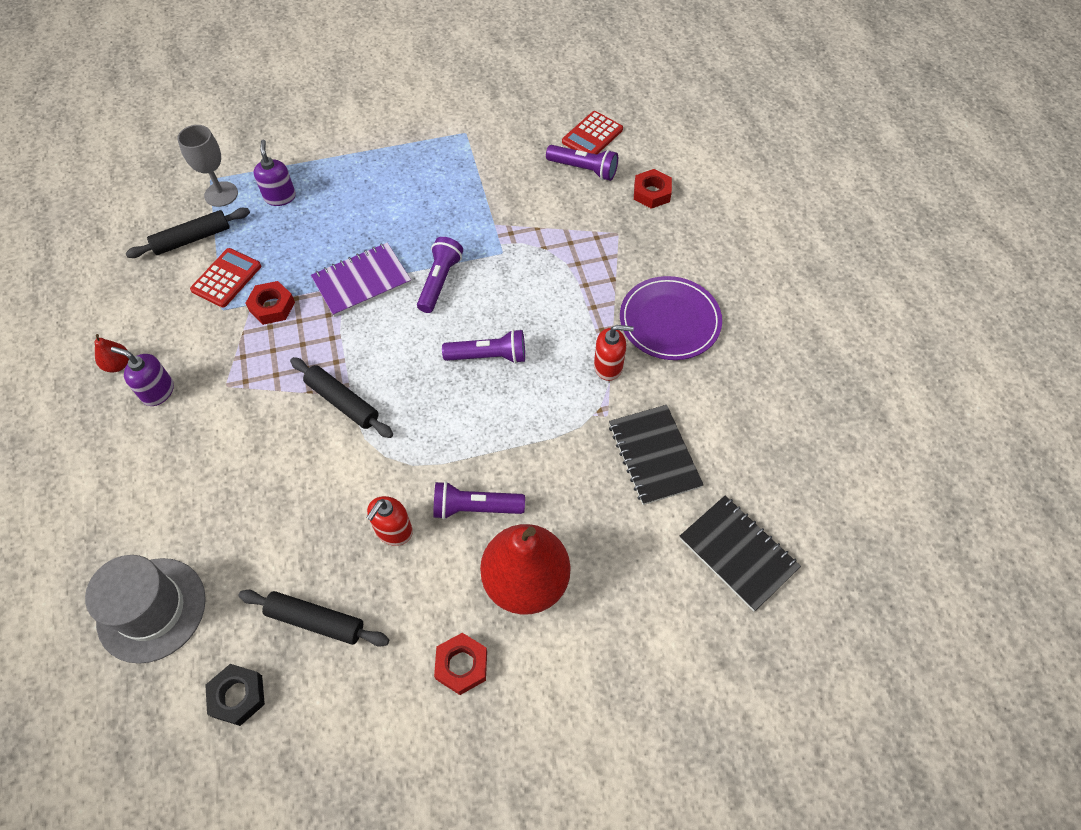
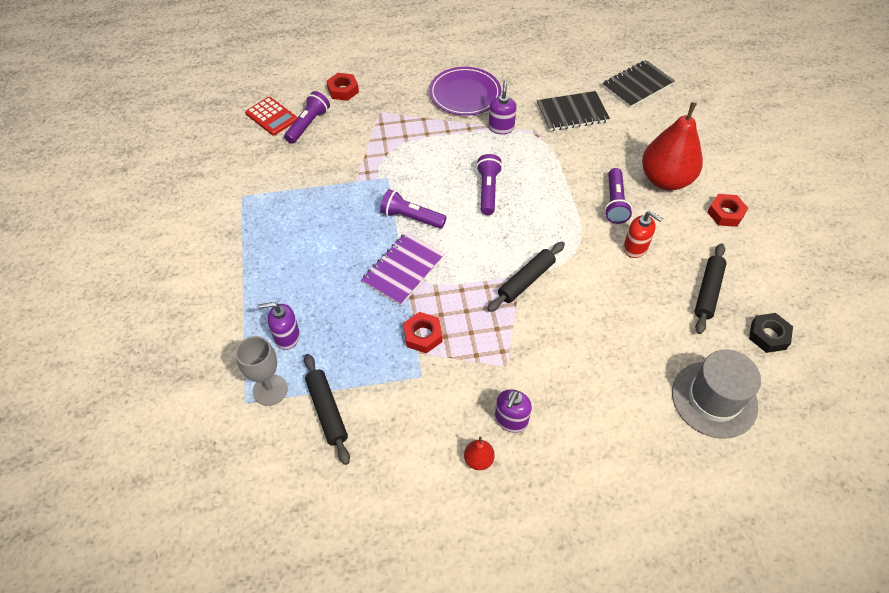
camera: 85 degrees left, 5 degrees down
(226, 278) = (384, 375): red calculator -> none
(362, 281) = (403, 270): purple notebook -> purple notebook turned 60 degrees clockwise
(608, 366) = (501, 127): red soap dispenser -> purple soap dispenser

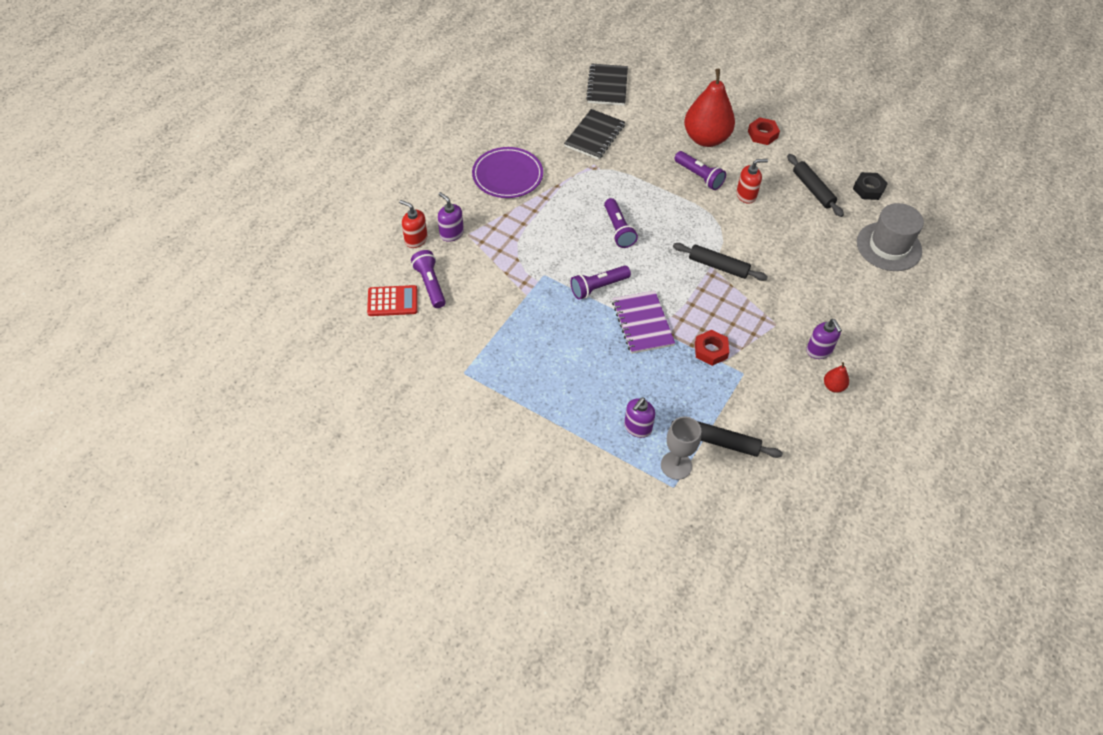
camera: 50 degrees left, 0 degrees up
(343, 90) = (416, 239): red nut -> red soap dispenser
(488, 190) = (618, 229): purple flashlight -> purple flashlight turned 150 degrees counterclockwise
(501, 127) = (565, 181): purple soap dispenser -> purple soap dispenser (451, 233)
(526, 280) = (718, 266): black rolling pin -> black rolling pin turned 60 degrees counterclockwise

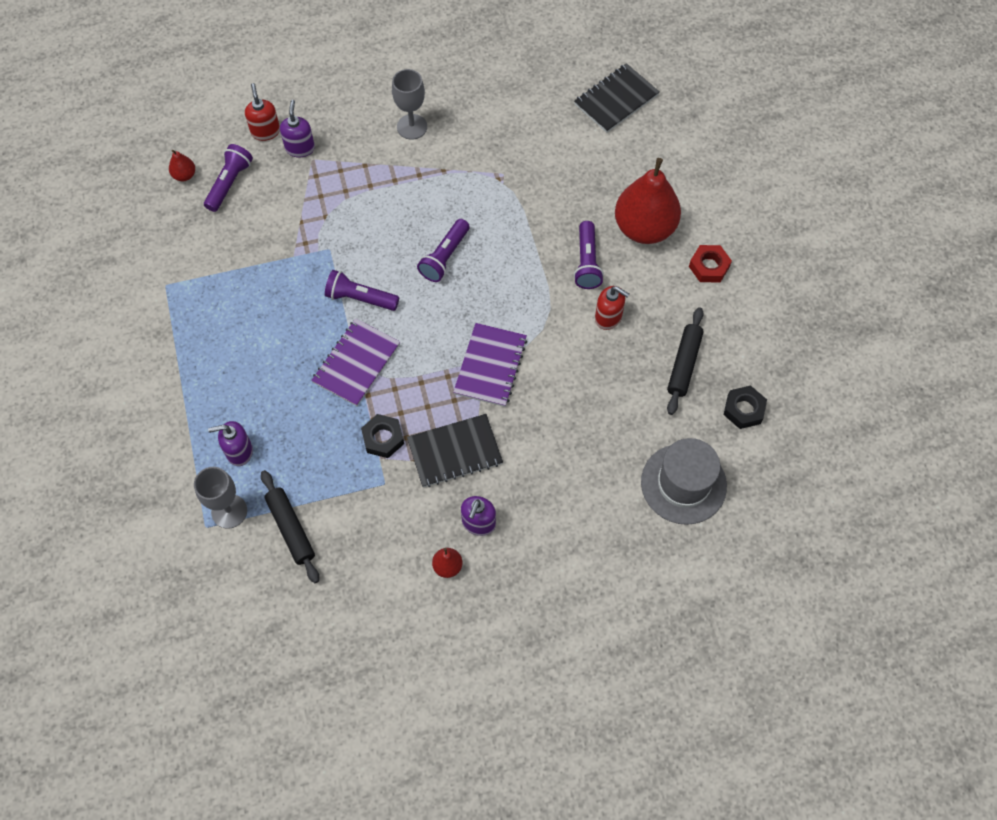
camera: 45 degrees right, 10 degrees up
(392, 301) = (184, 175): red calculator -> red pear
(507, 175) = (412, 127): purple plate -> grey goblet
(594, 136) = (539, 144): black notebook -> black notebook (454, 452)
(711, 350) = (383, 438): red nut -> black nut
(718, 266) = (490, 366): black rolling pin -> purple notebook

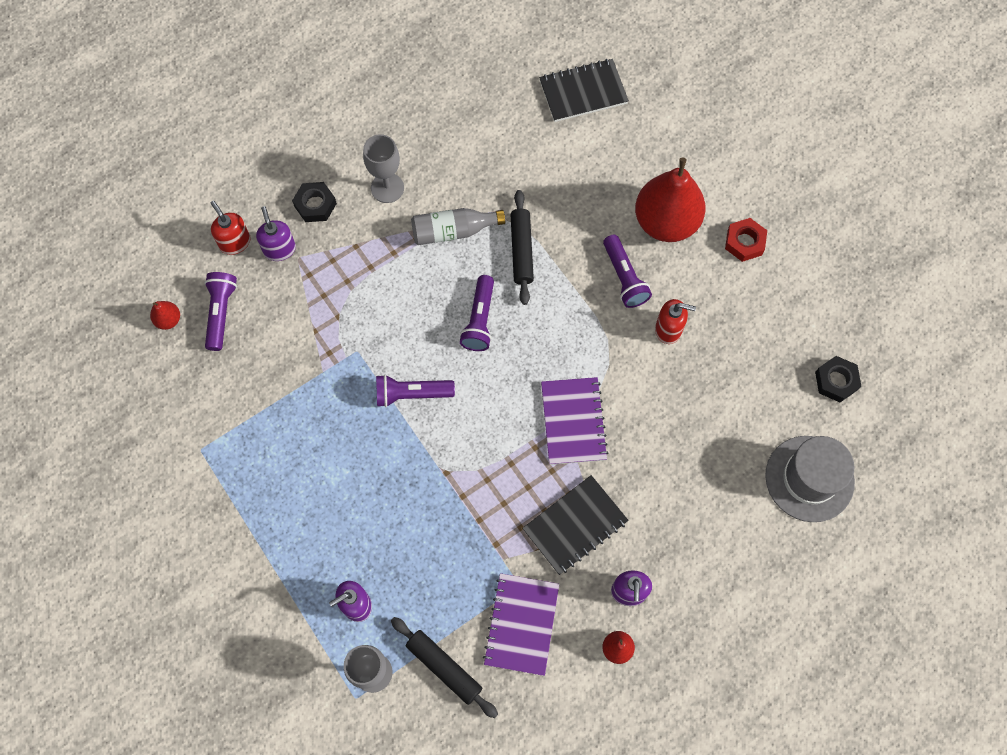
camera: 20 degrees left, 5 degrees up
(356, 363) = (437, 466): purple notebook -> purple notebook (521, 624)
(383, 438) = (497, 537): black nut -> black nut (315, 205)
(453, 178) = (453, 231): none -> grey bottle
(616, 100) = (583, 92): black notebook -> black notebook turned 45 degrees clockwise
(684, 364) = (761, 353): black rolling pin -> black rolling pin (521, 250)

